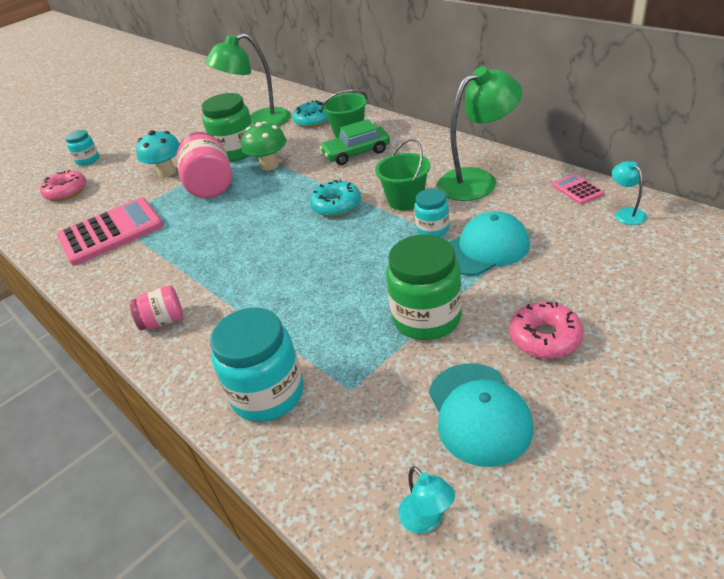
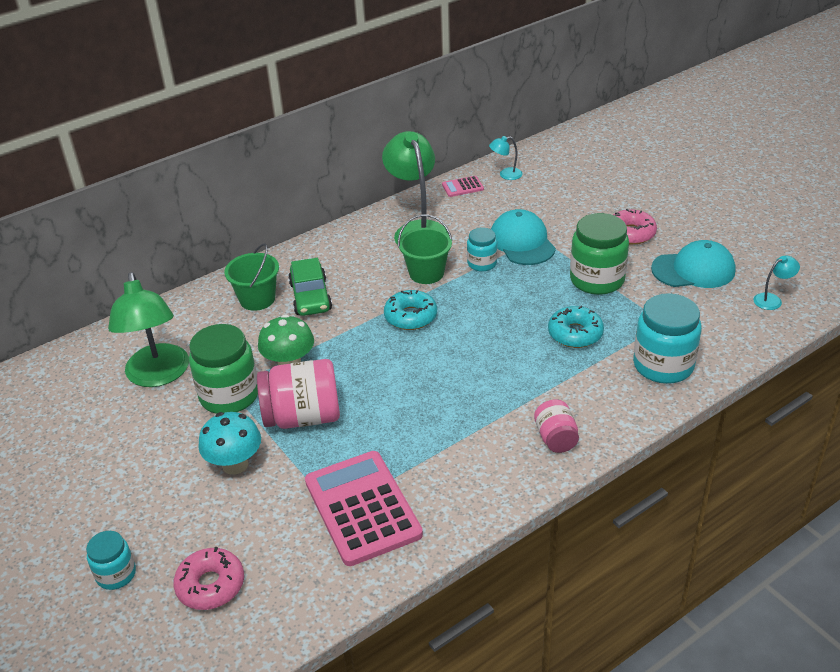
camera: 85 degrees left, 0 degrees up
(314, 120) = (199, 325): turquoise donut -> turquoise donut (575, 334)

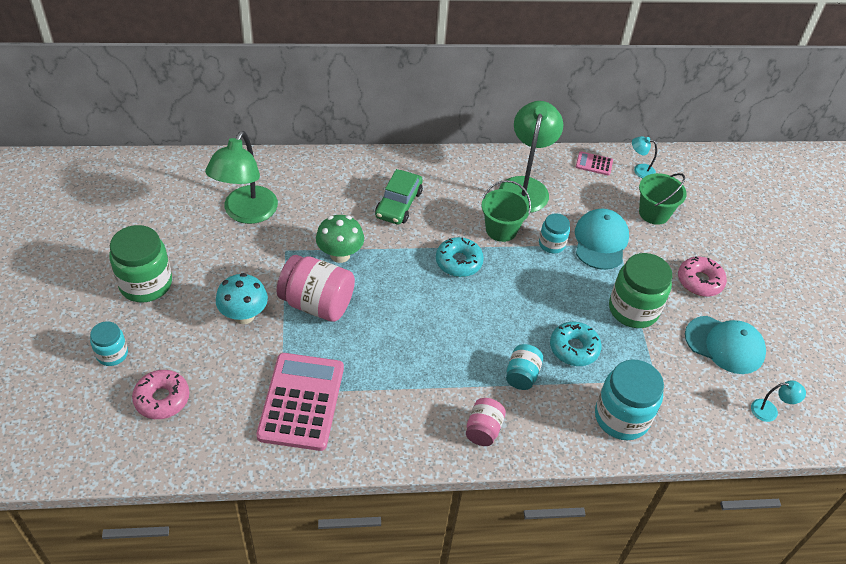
camera: 25 degrees right, 10 degrees up
(229, 395) = (281, 257): green jar -> green jar (146, 284)
(257, 299) = (359, 185): green bucket -> green bucket (654, 213)
(550, 377) = (522, 375): none -> turquoise jar

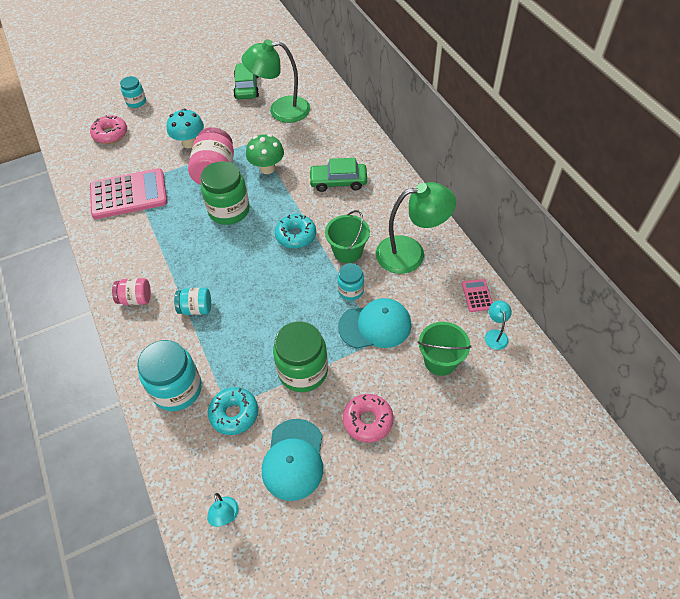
camera: 75 degrees right, 5 degrees up
(146, 284) = (196, 93): green jar -> green jar (229, 210)
(175, 231) = (247, 87): none -> green car
(574, 348) = (238, 337): turquoise donut -> turquoise donut (234, 414)

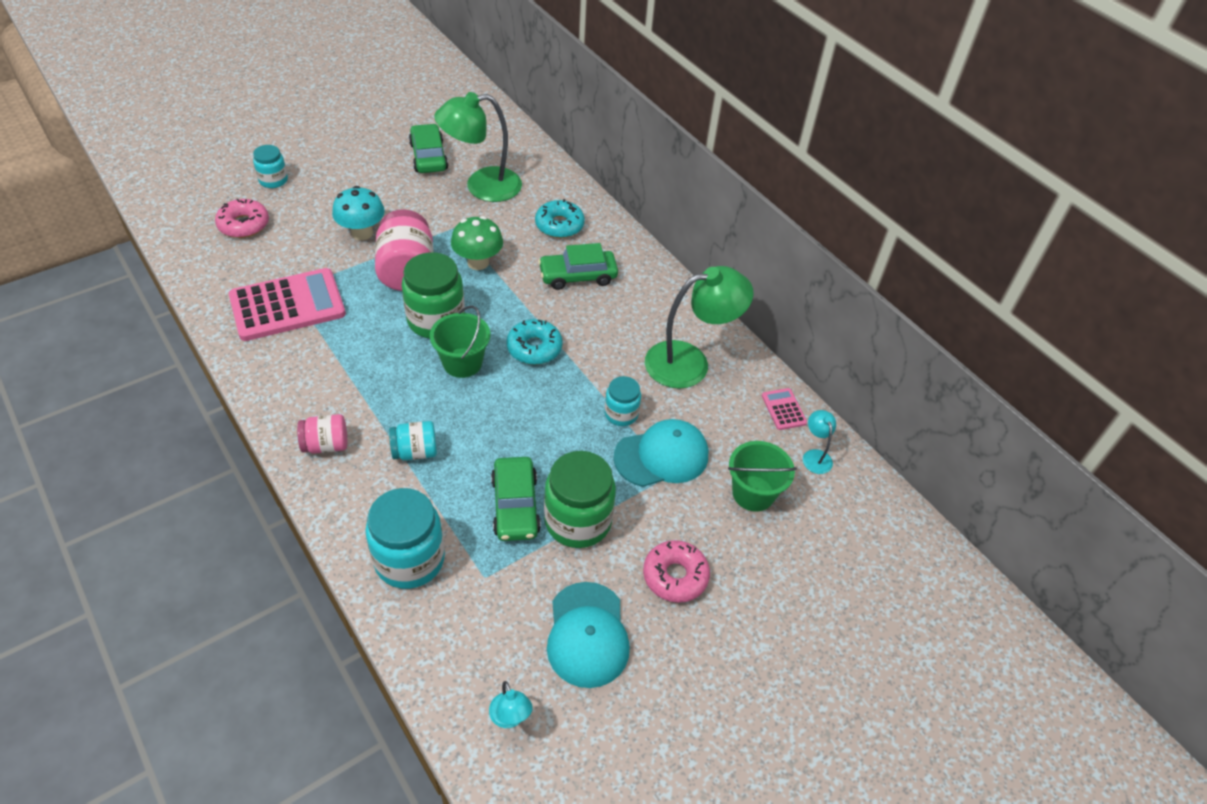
camera: 15 degrees left, 5 degrees down
(234, 414) = (495, 584): turquoise donut -> turquoise donut (559, 225)
(259, 355) = (515, 506): none -> green car
(347, 251) = (607, 365): green bucket -> green bucket (462, 363)

